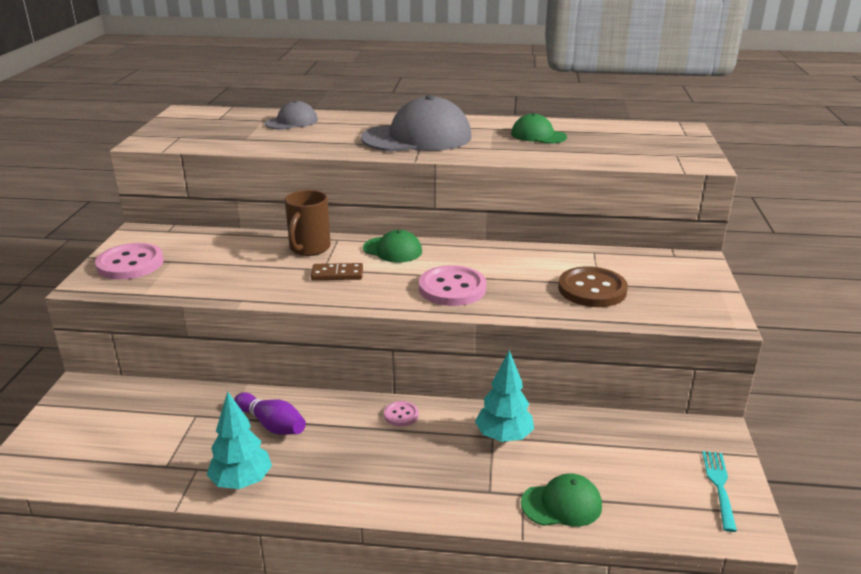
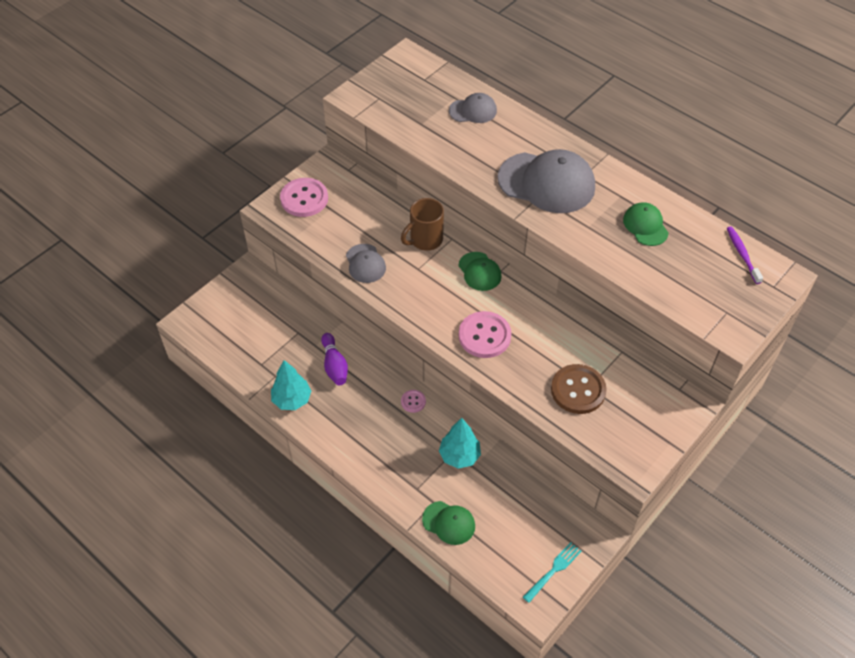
camera: 35 degrees right, 25 degrees up
(256, 284) = (365, 263): none -> grey cap
(337, 274) = (422, 279): brown domino -> none
(636, 128) = (742, 254): none -> purple toothbrush

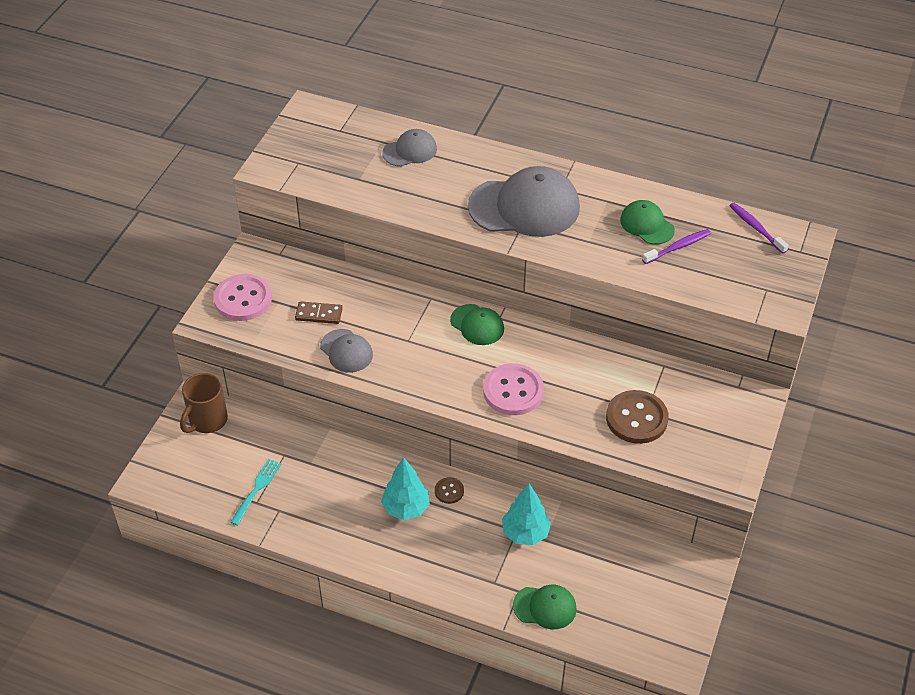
camera: 20 degrees left, 5 degrees down
(292, 400) = (310, 531): turquoise tree -> turquoise tree (406, 508)
(334, 365) = (342, 478): purple bowling pin -> none
(357, 227) = (319, 314): none -> brown domino
(413, 401) = (449, 491): pink button -> brown button
(425, 240) = (402, 307): brown mug -> brown mug (207, 420)
(553, 571) = (677, 620): turquoise fork -> turquoise fork (256, 490)
(664, 253) = (678, 247): none -> purple toothbrush

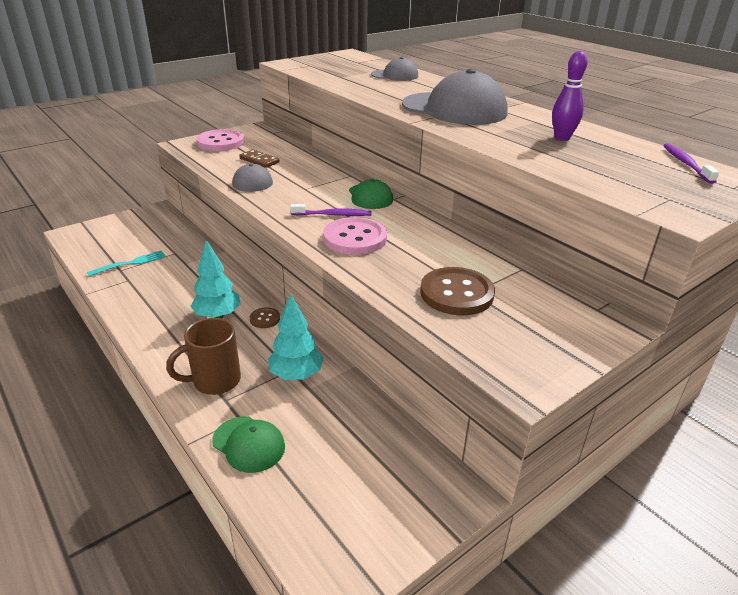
camera: 30 degrees right, 15 degrees down
(207, 420) = (152, 220): brown mug -> brown mug (215, 381)
(647, 225) = (562, 138): green cap -> purple bowling pin
(678, 247) = (583, 154): purple toothbrush -> purple toothbrush (333, 215)

